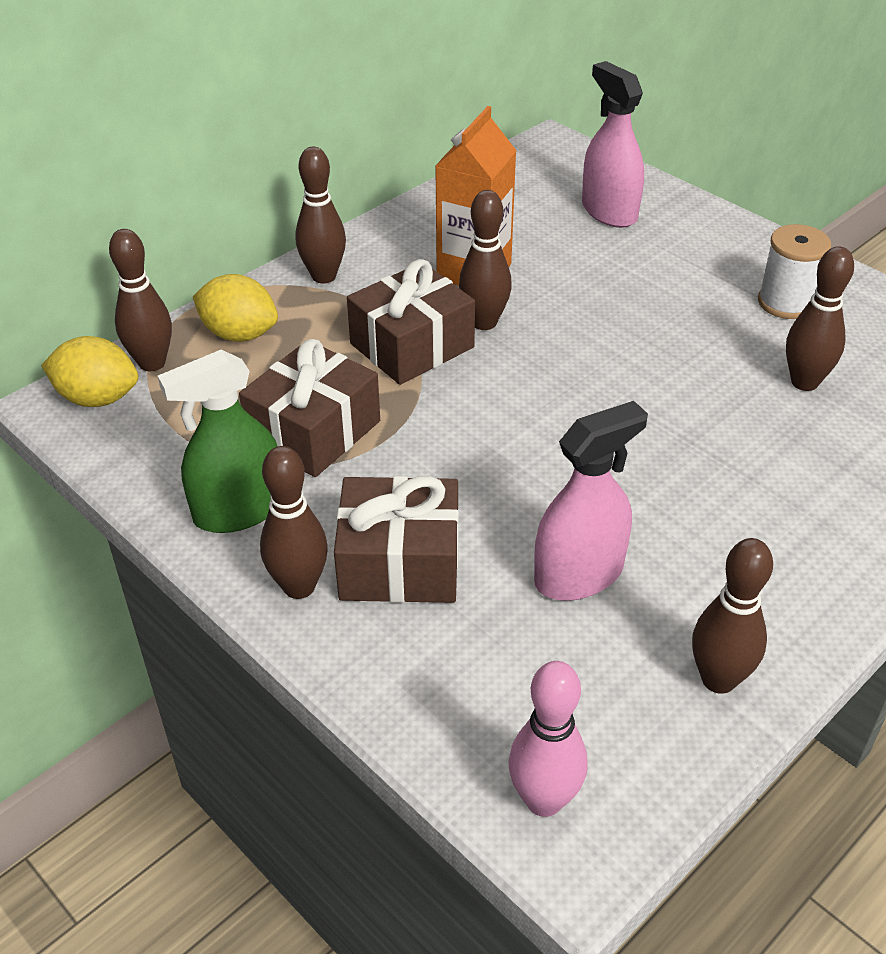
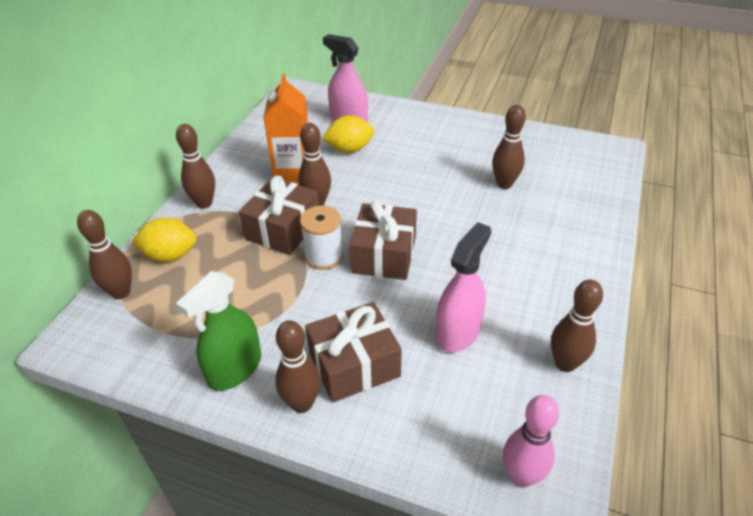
camera: 25 degrees left, 0 degrees up
(98, 398) = (95, 328): yellow lemon -> yellow lemon (349, 149)
(314, 431) = (253, 301): brown gift -> brown gift (384, 255)
(786, 302) = (469, 144): white spool -> white spool (324, 256)

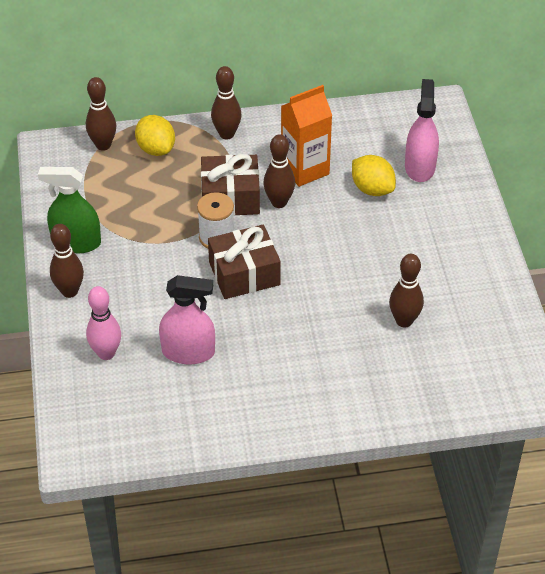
camera: 60 degrees right, 5 degrees up
(354, 364) = (119, 304): brown gift -> none
(521, 476) = (80, 430): pink bowling pin -> pink bowling pin (106, 353)
(565, 364) = (197, 428): brown bowling pin -> none

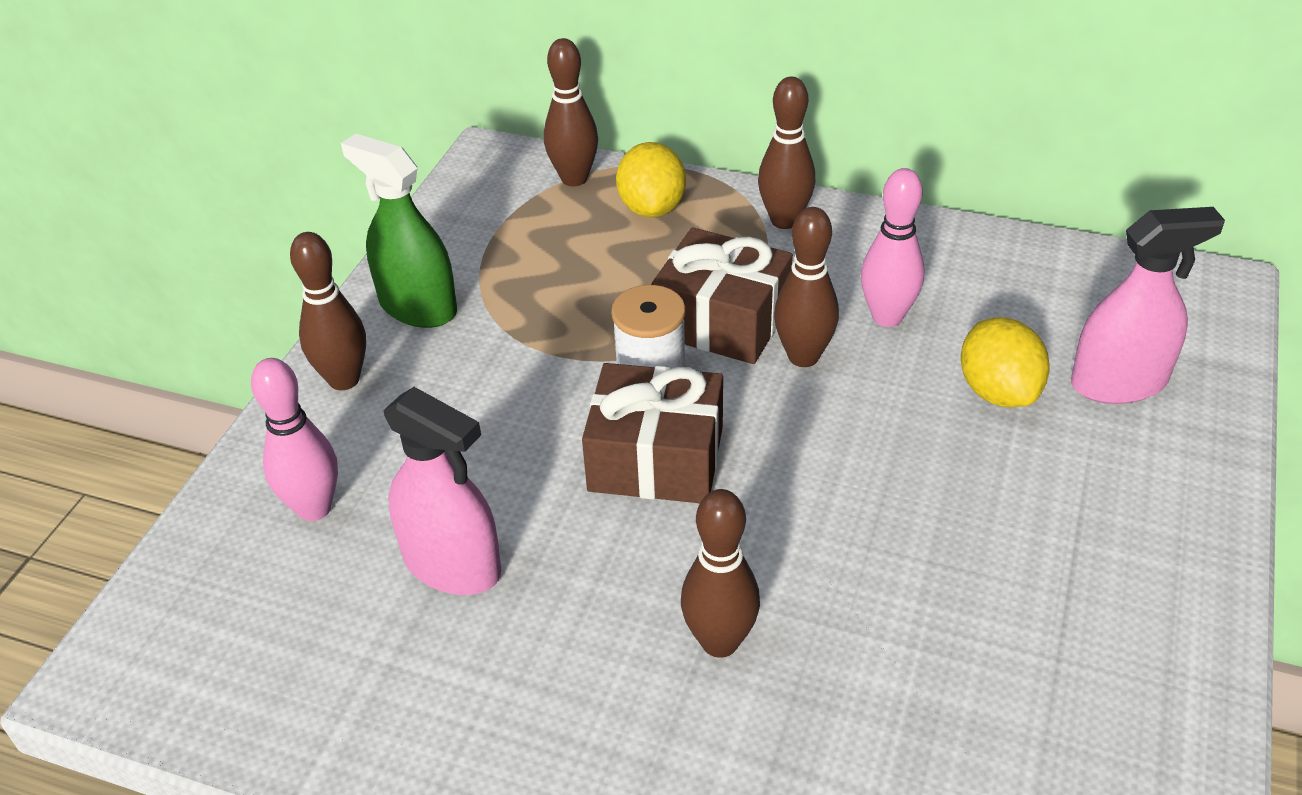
camera: 30 degrees right, 5 degrees down
(305, 169) = (887, 317): orange carton -> pink bowling pin
(404, 321) = (918, 678): brown bowling pin -> brown bowling pin (719, 642)
(420, 167) = (1118, 383): pink spray bottle -> pink spray bottle turned 45 degrees clockwise

